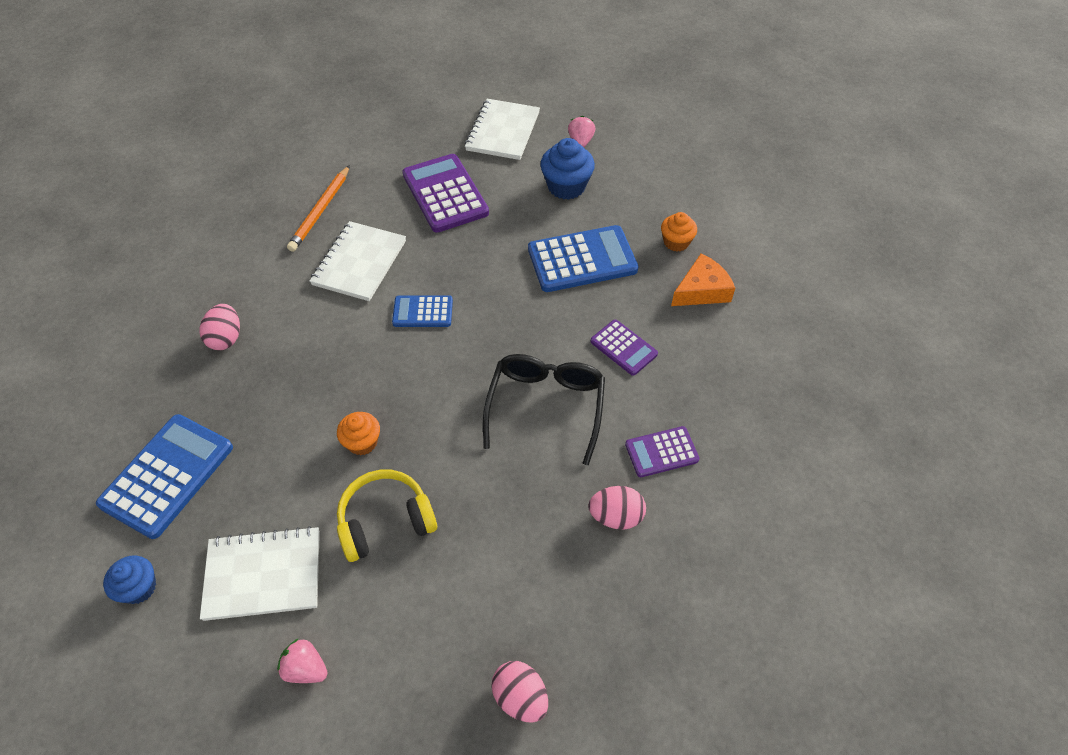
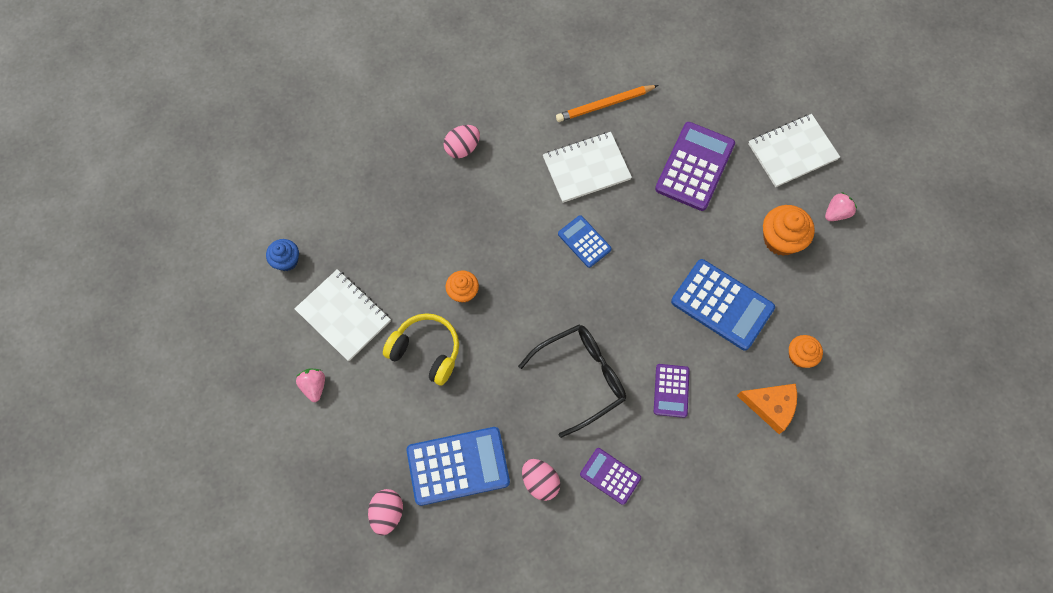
camera: 50 degrees right, 15 degrees up
(167, 475) = (354, 209): blue calculator -> blue calculator (458, 466)
(566, 186) = (781, 239): blue cupcake -> orange cupcake

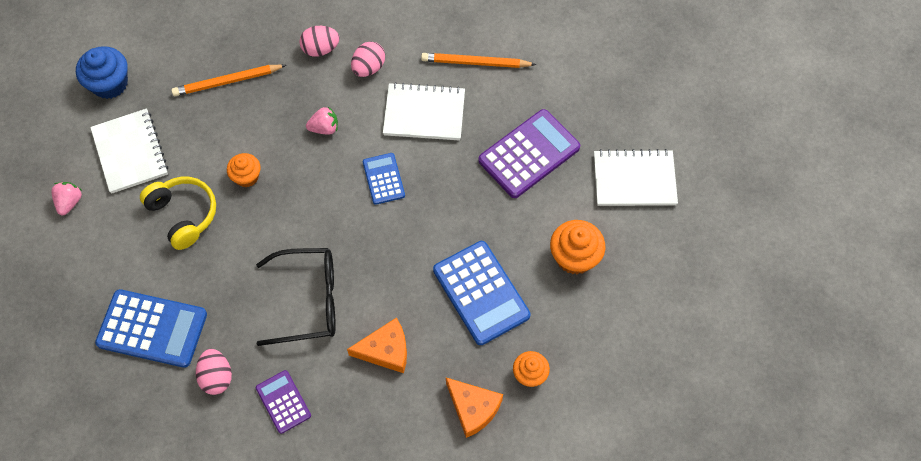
camera: 25 degrees right, 5 degrees down
(286, 260) = (110, 84): blue cupcake -> blue cupcake, size x1.56
(387, 513) = (67, 341): pink egg -> pink egg (369, 68)
(395, 213) = (227, 82): none -> orange pencil
(671, 390) = (386, 350): purple calculator -> orange cheese
(836, 213) = (645, 255): pink strawberry -> pink strawberry (324, 128)

